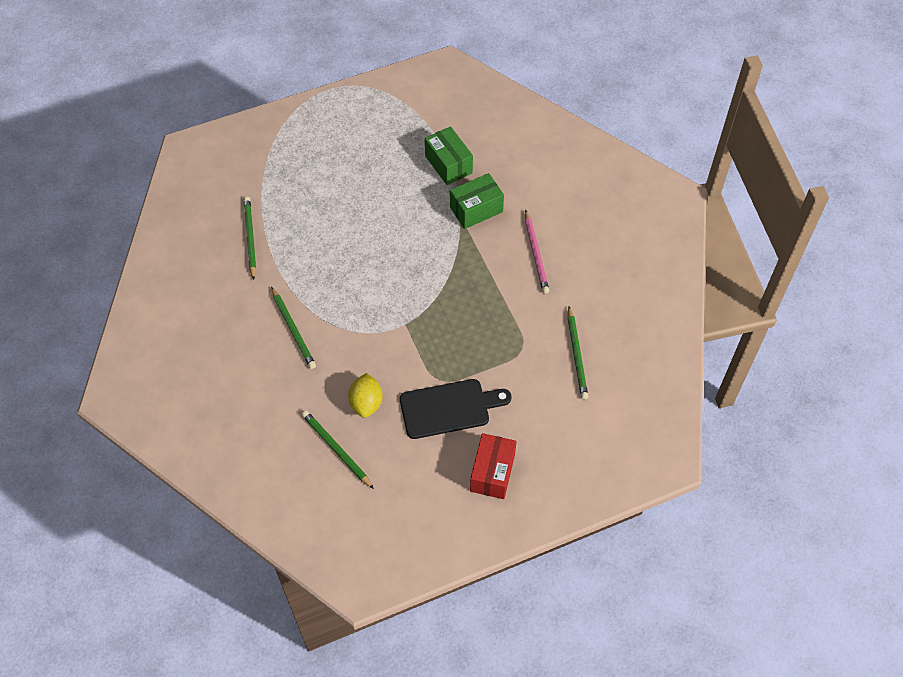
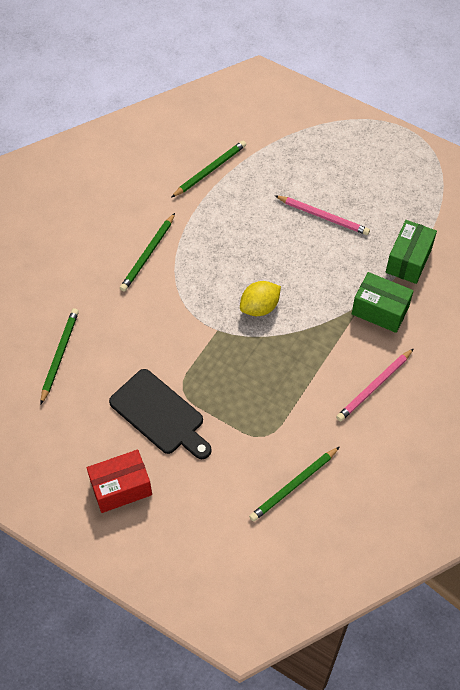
camera: 55 degrees right, 0 degrees up
(363, 191) = (323, 216): none -> pink pencil
(366, 403) = (118, 349): yellow lemon -> yellow lemon (259, 307)

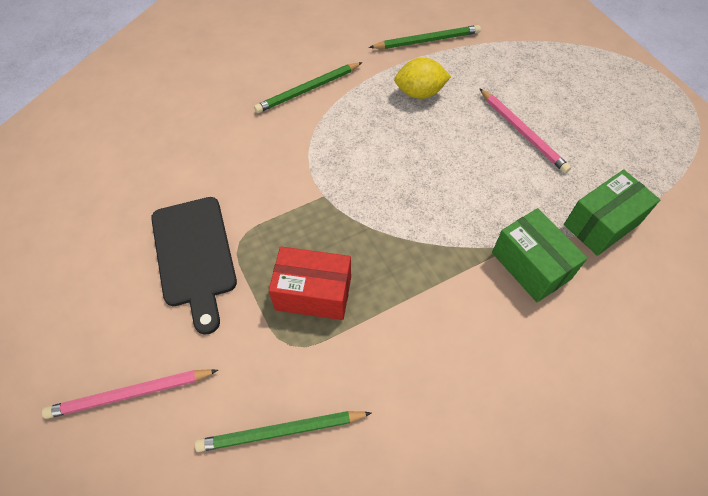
camera: 30 degrees right, 0 degrees up
(59, 355) = (147, 144): green pencil -> none
(121, 488) = (89, 316): red box -> red box (313, 293)
(259, 307) = (387, 194): yellow lemon -> yellow lemon (419, 93)
(374, 387) = (468, 357): pink pencil -> pink pencil (130, 394)

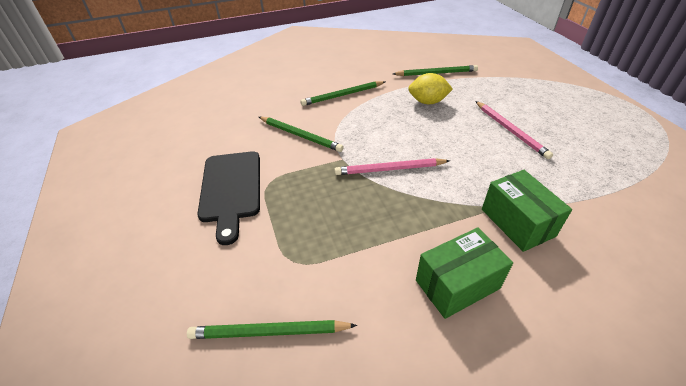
camera: 10 degrees right, 15 degrees down
(130, 394) = (147, 284): pink pencil -> pink pencil (389, 169)
(264, 163) = (300, 135): none -> green pencil
(313, 293) = (321, 224): red box -> none
(601, 224) = (583, 197): green box -> green box (457, 284)

